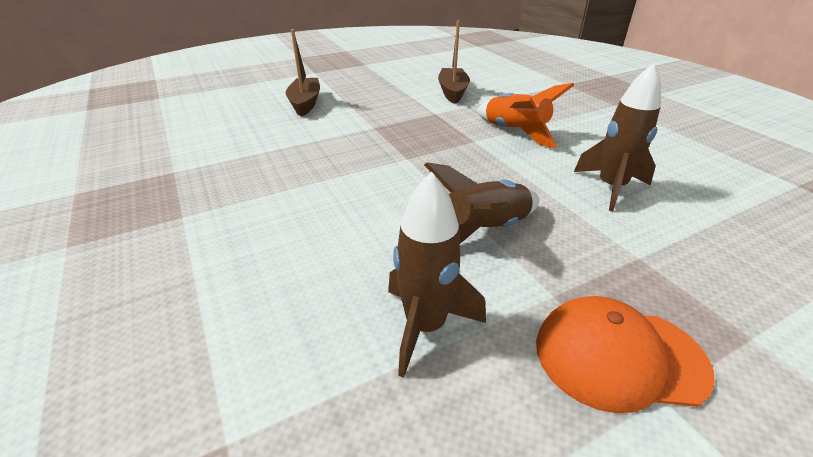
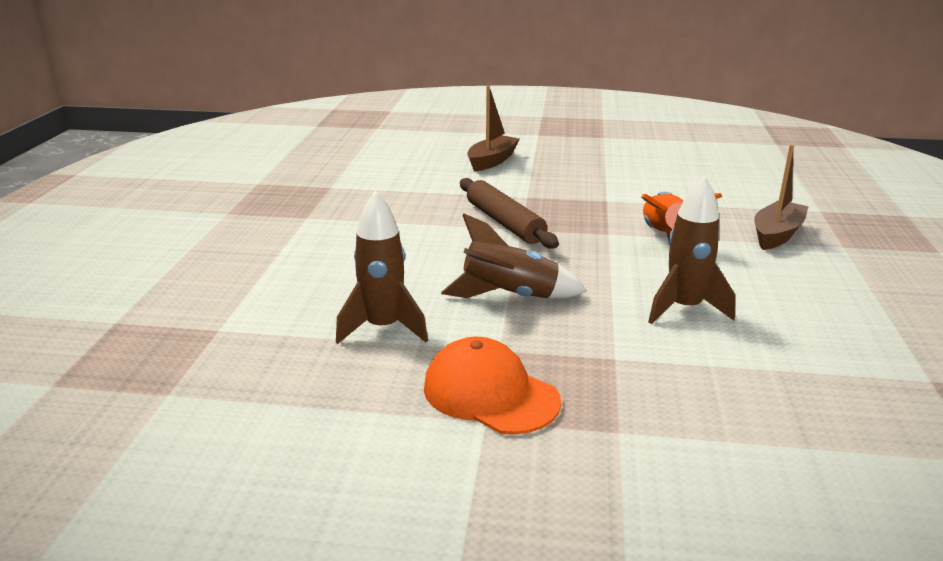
camera: 35 degrees right, 10 degrees down
(387, 157) = (505, 222): none -> brown rolling pin
(452, 92) = (658, 185): brown boat -> brown boat (777, 235)

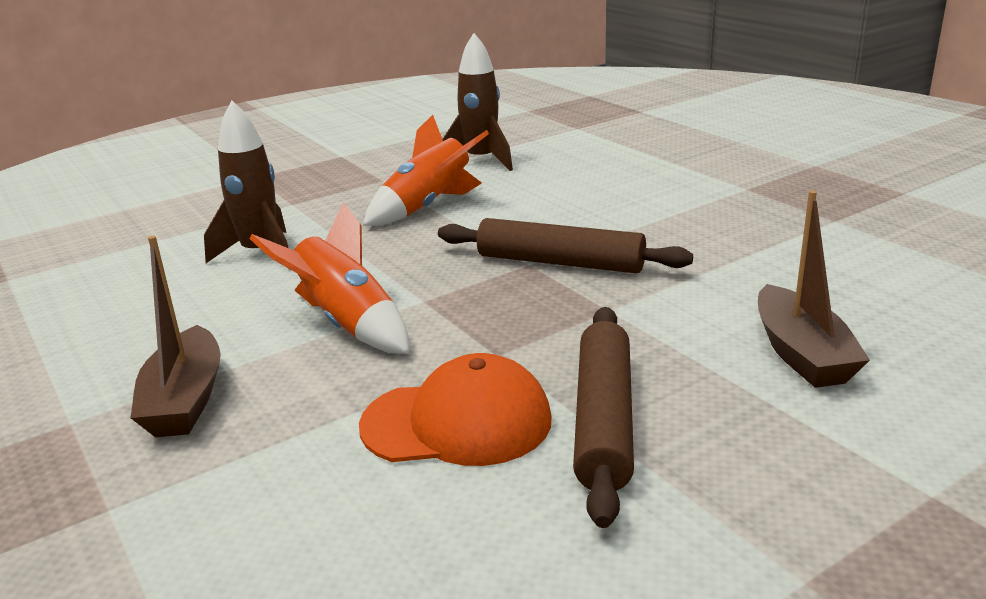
camera: 140 degrees right, 0 degrees up
(490, 394) = (355, 163): orange cap -> orange cap (457, 422)
(509, 296) = (428, 206): brown rocket -> orange rocket
(599, 171) = (604, 420): none -> brown rolling pin

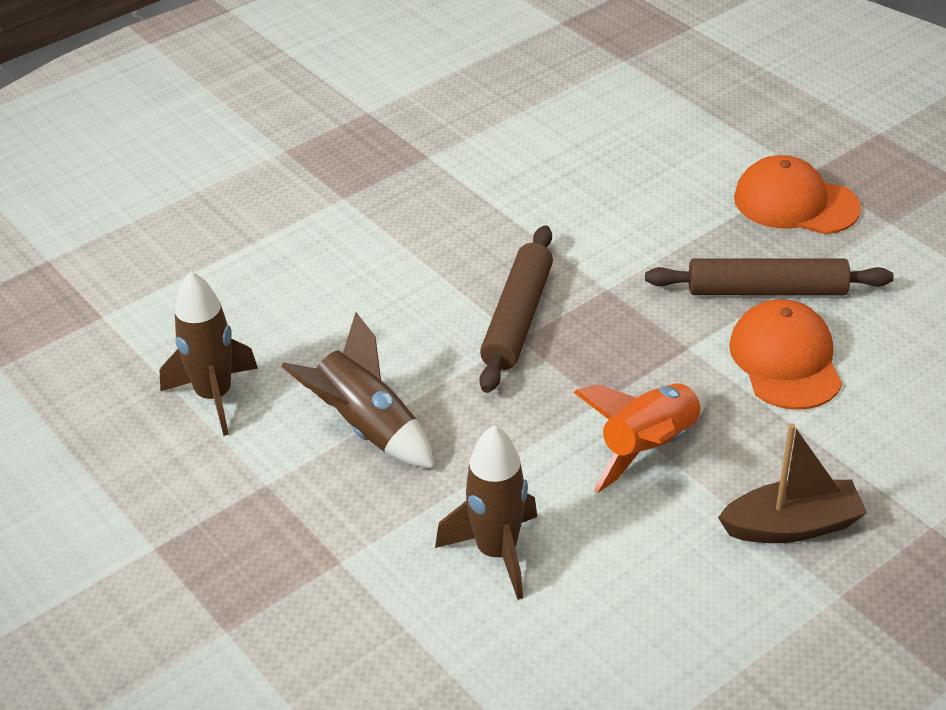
camera: 95 degrees left, 15 degrees up
(428, 206) = (366, 427): orange rocket -> brown rocket
(801, 354) = (665, 199): brown boat -> none
(832, 469) = (795, 203): none -> orange cap

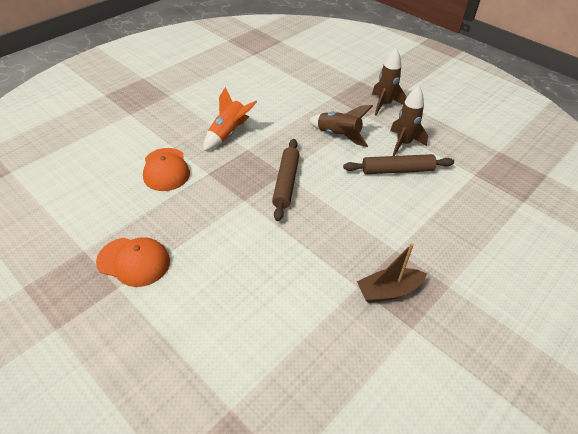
camera: 170 degrees right, 5 degrees up
(497, 552) = (281, 101): brown rocket -> brown rocket (384, 104)
(766, 290) = (165, 203): brown rolling pin -> brown rolling pin (397, 170)
(792, 526) = (180, 112): brown boat -> brown boat (388, 291)

